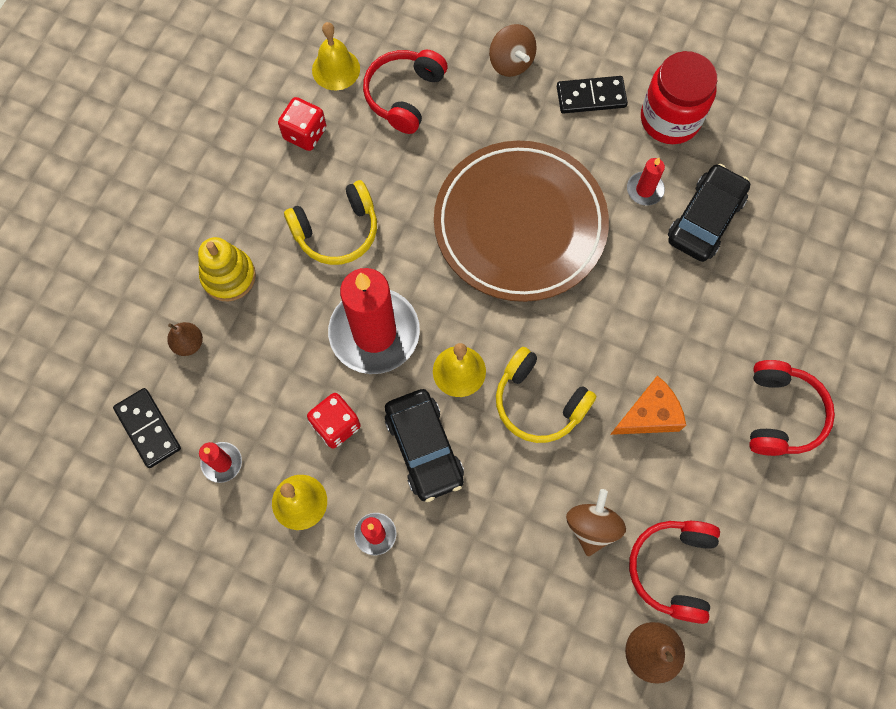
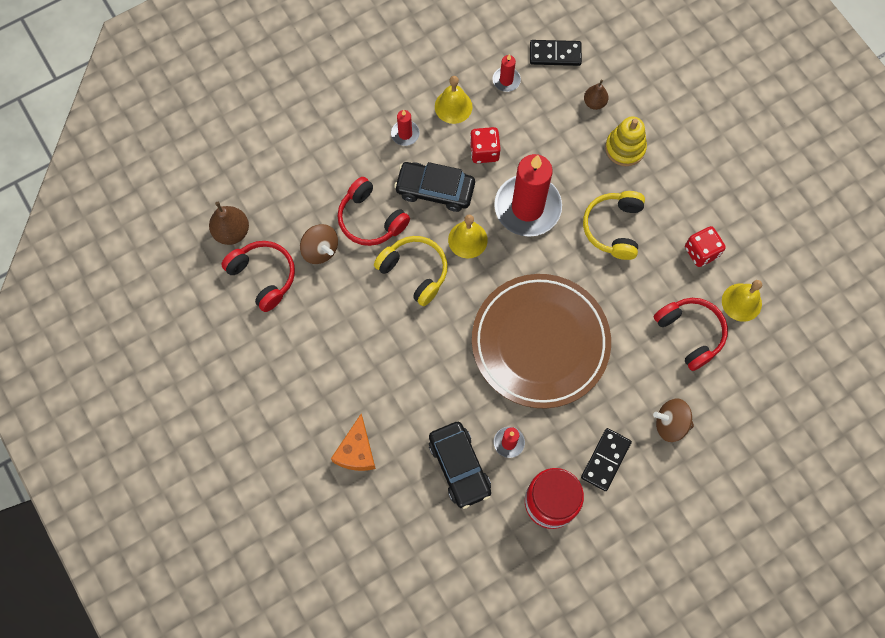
camera: 125 degrees right, 0 degrees up
(539, 402) = (414, 272): yellow headphones -> yellow headphones turned 60 degrees clockwise
(649, 415) = (359, 330): orange cheese -> orange cheese (356, 451)
(781, 414) = (299, 410): red headphones -> red headphones (371, 219)

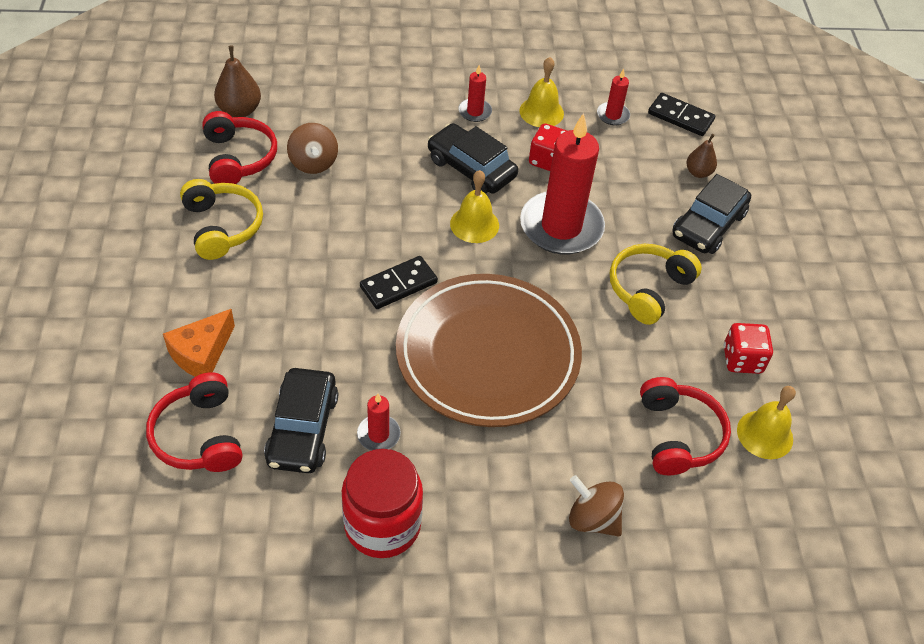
camera: 25 degrees right, 20 degrees down
(371, 219) = (385, 162): red headphones -> red headphones (199, 435)
(414, 272) = (395, 225): yellow headphones -> yellow headphones (222, 226)
(605, 460) = (483, 515): black domino -> black domino (398, 284)
(625, 148) = (708, 225): yellow stacking toy -> black car

